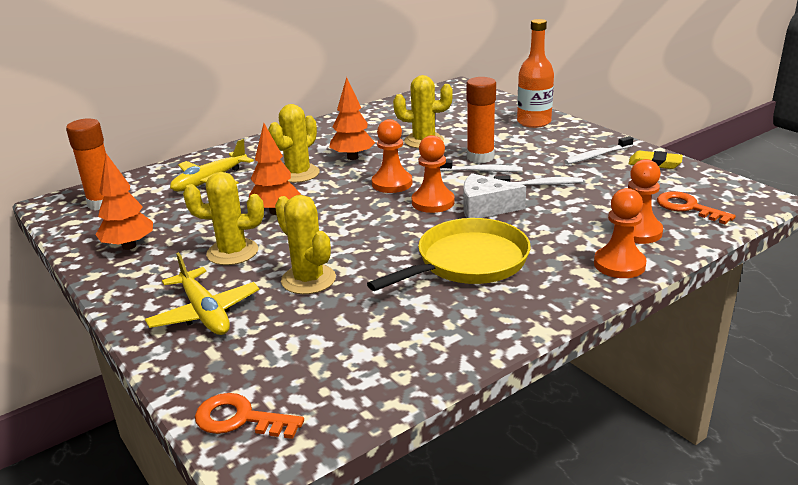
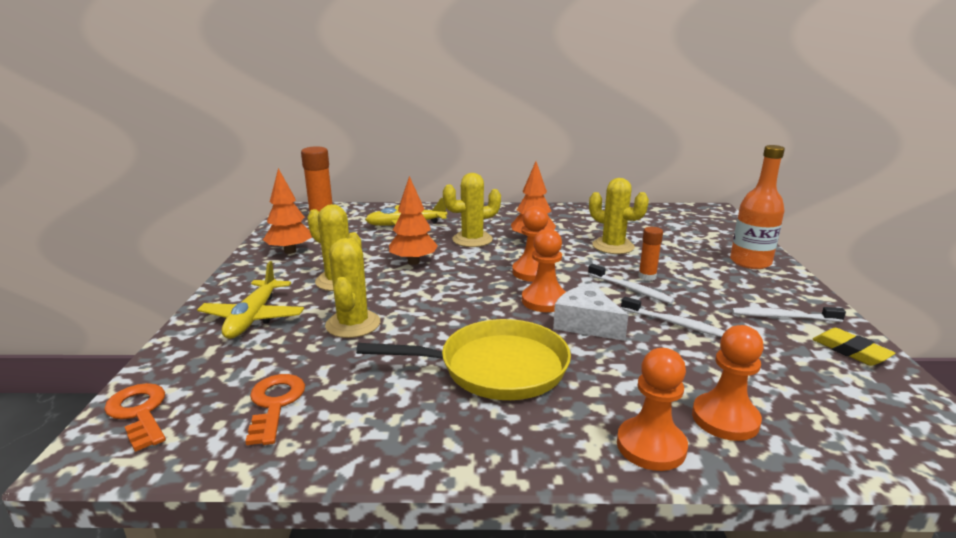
camera: 35 degrees right, 5 degrees down
(480, 157) = (647, 277): orange glue stick -> orange glue stick, size x0.58
(688, 207) = (834, 419): orange key -> orange key (275, 404)

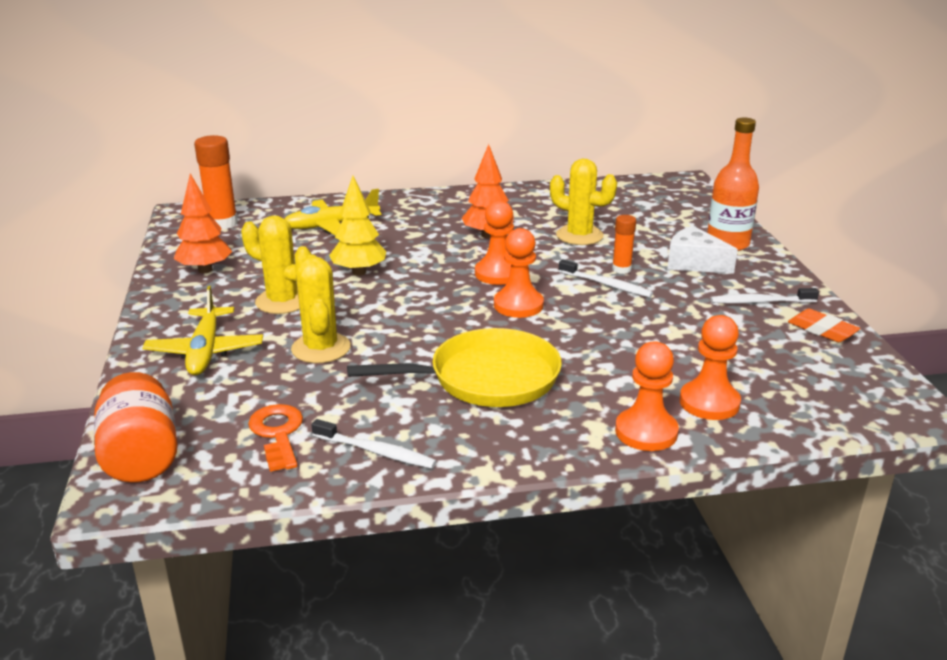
camera: 10 degrees left, 5 degrees up
(139, 413) = (141, 456): orange key -> orange jar
(413, 262) = (359, 272): orange tree -> yellow tree
(472, 239) = (418, 239): yellow cactus -> none
(586, 324) = (566, 326): white cheese -> white cheese (694, 263)
(674, 323) = (655, 318): white toothbrush -> white toothbrush (376, 451)
(850, 351) = (822, 330): yellow eraser -> orange eraser

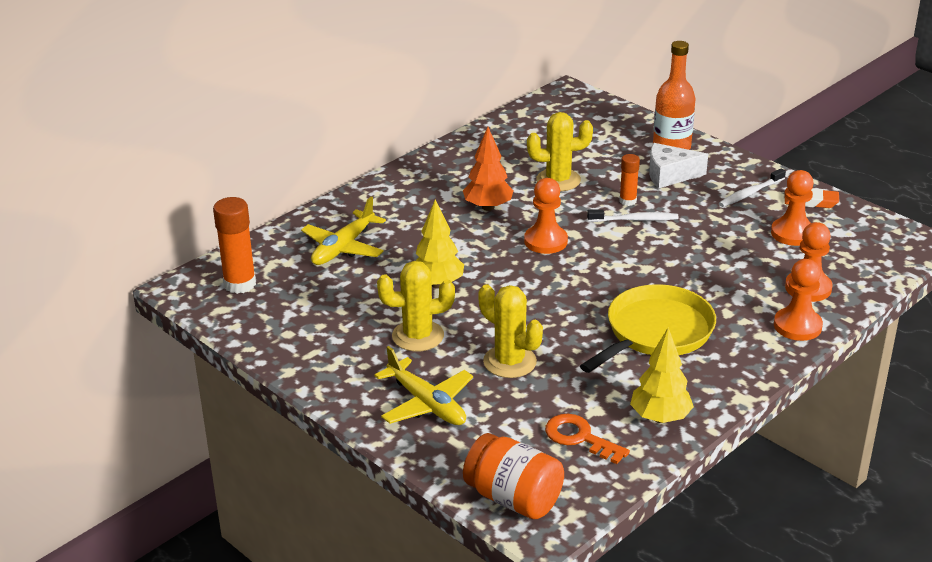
camera: 35 degrees left, 5 degrees up
(205, 270) = (304, 335): orange tree -> none
(376, 451) = (660, 418): white toothbrush -> yellow tree
(518, 305) = (597, 263): orange pawn -> orange pawn (792, 233)

